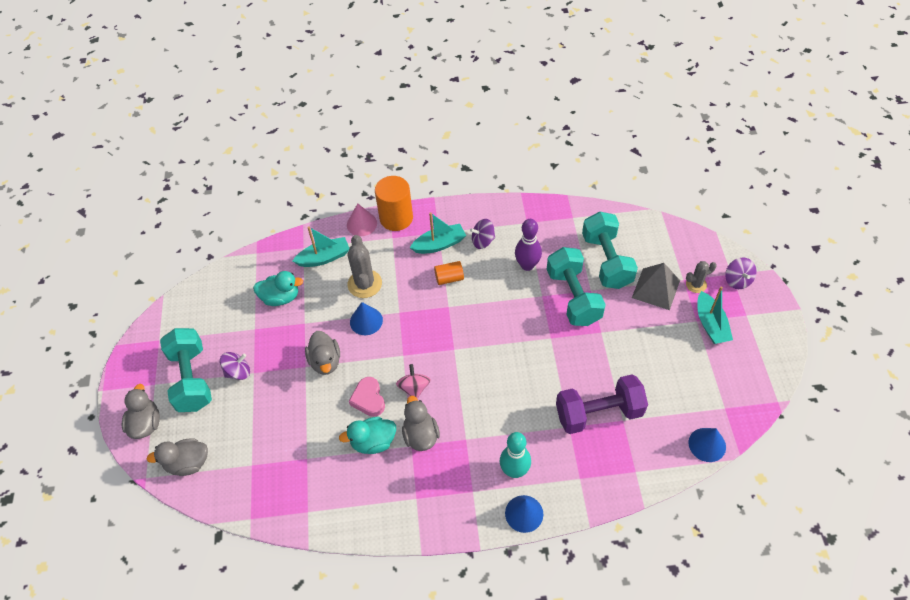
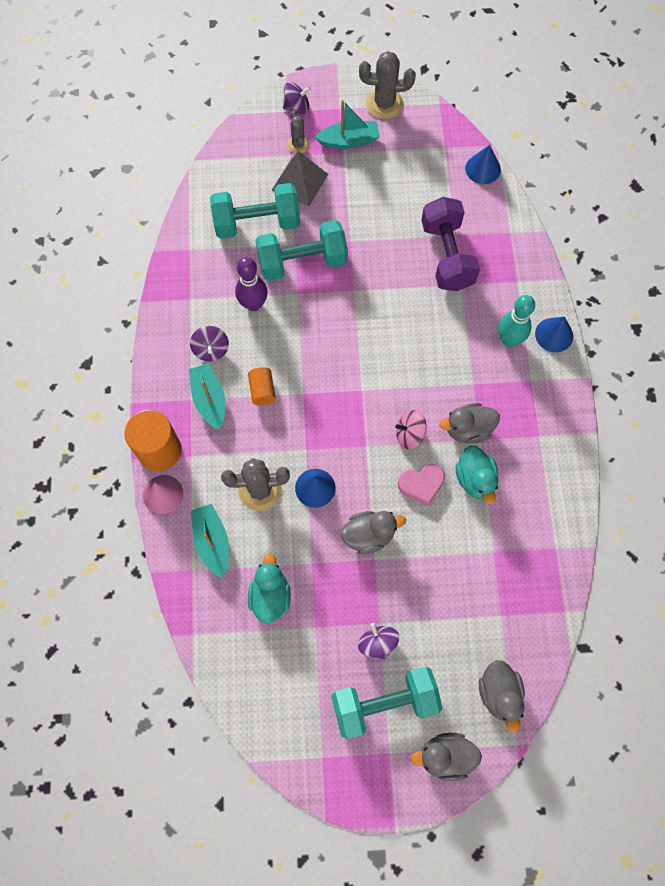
camera: 90 degrees left, 15 degrees up
(762, 352) = (384, 104): none -> grey cactus

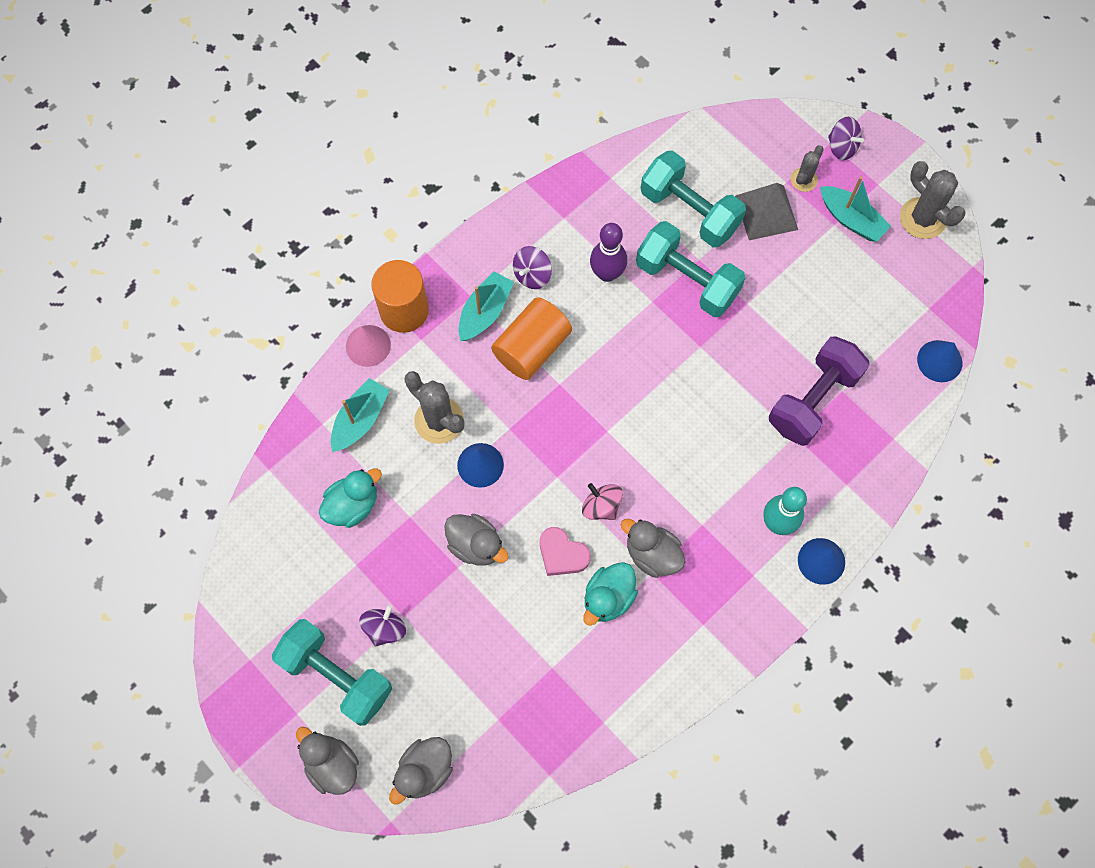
camera: 50 degrees right, 0 degrees up
(262, 390) = (532, 348): orange cylinder -> orange cylinder, size x1.84

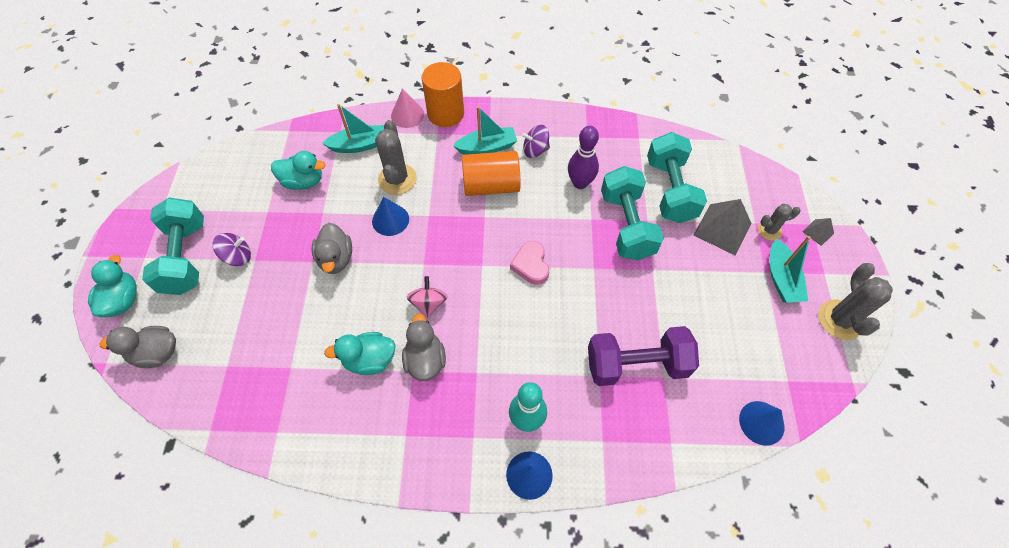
camera: 45 degrees right, 10 degrees down
(332, 764) = (123, 300): grey duck -> turquoise duck
(562, 554) = (375, 309): pink heart -> pink heart (531, 265)
(842, 147) = (818, 232): purple spinning top -> grey pyramid

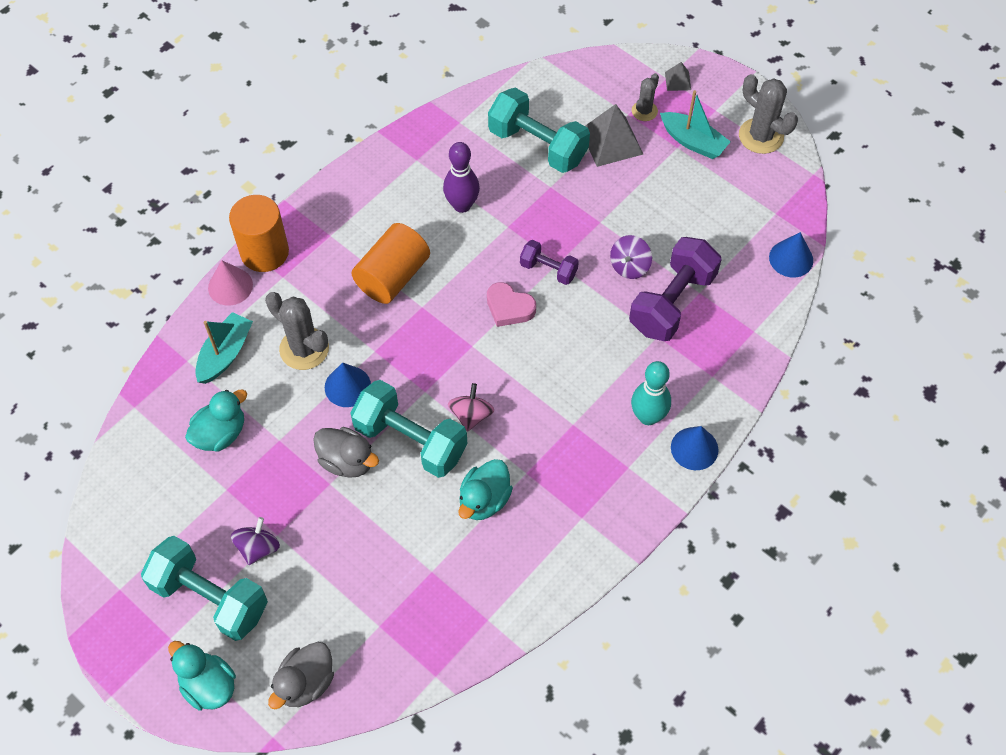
camera: 50 degrees left, 0 degrees up
(425, 360) = (525, 455): grey duck -> none
(428, 303) = (471, 415): pink spinning top -> pink spinning top turned 60 degrees clockwise
(487, 147) = (344, 248): turquoise boat -> none
(535, 150) = (389, 211): purple spinning top -> purple spinning top (629, 266)
(583, 266) = (548, 270): none -> purple dumbbell
(626, 225) = (540, 205): turquoise dumbbell -> turquoise dumbbell (410, 440)

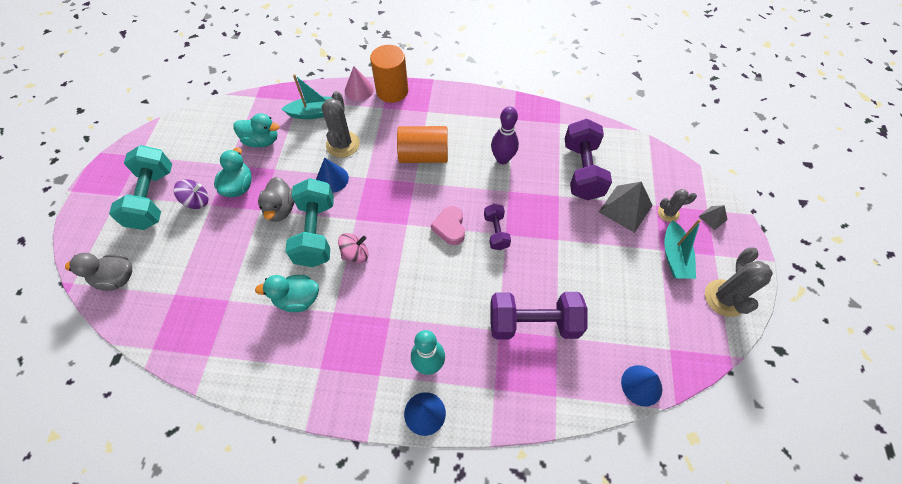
camera: 55 degrees right, 0 degrees up
(208, 685) = (95, 231): turquoise duck -> turquoise duck (239, 186)
(538, 145) = (582, 171): turquoise dumbbell -> purple dumbbell
(629, 266) = (539, 278): purple spinning top -> none

